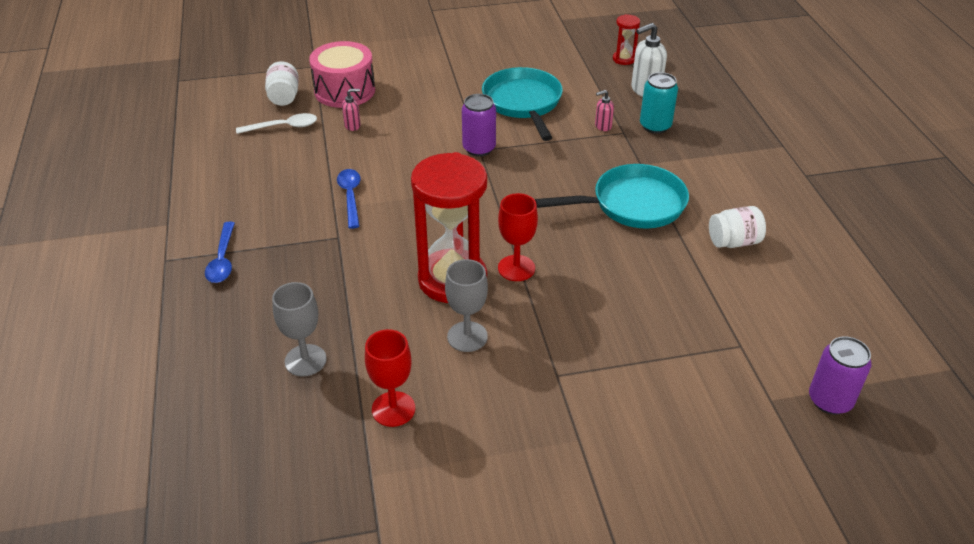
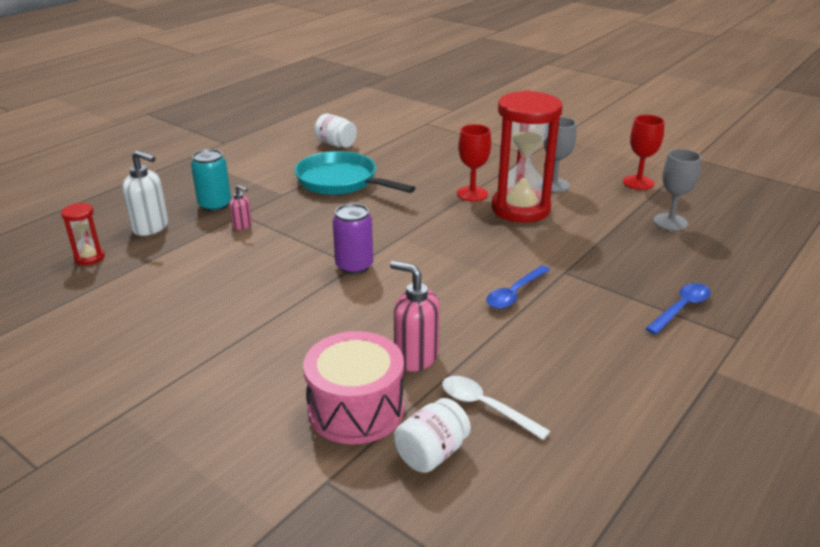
camera: 130 degrees left, 10 degrees down
(352, 126) = (415, 357): pink soap dispenser -> pink soap dispenser, size x1.84
(523, 103) = (245, 277): turquoise pan -> none
(830, 400) = (430, 100): purple can -> none

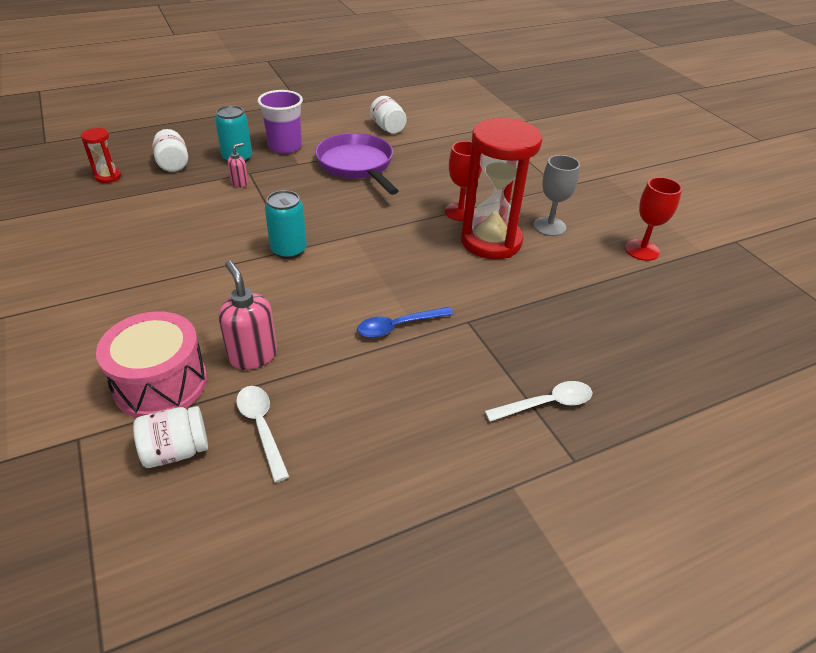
camera: 25 degrees right, 10 degrees up
(151, 227) = (173, 164): white soap dispenser -> white jar
(242, 225) = (240, 183): pink soap dispenser -> pink soap dispenser turned 105 degrees counterclockwise
(253, 183) = (285, 147): none -> purple cup
(341, 181) = (357, 165): turquoise pan -> purple pan
(354, 266) = (289, 250): purple can -> turquoise can
(670, 222) = (632, 305): grey goblet -> none
(681, 308) = (546, 404): blue spoon -> white spoon

